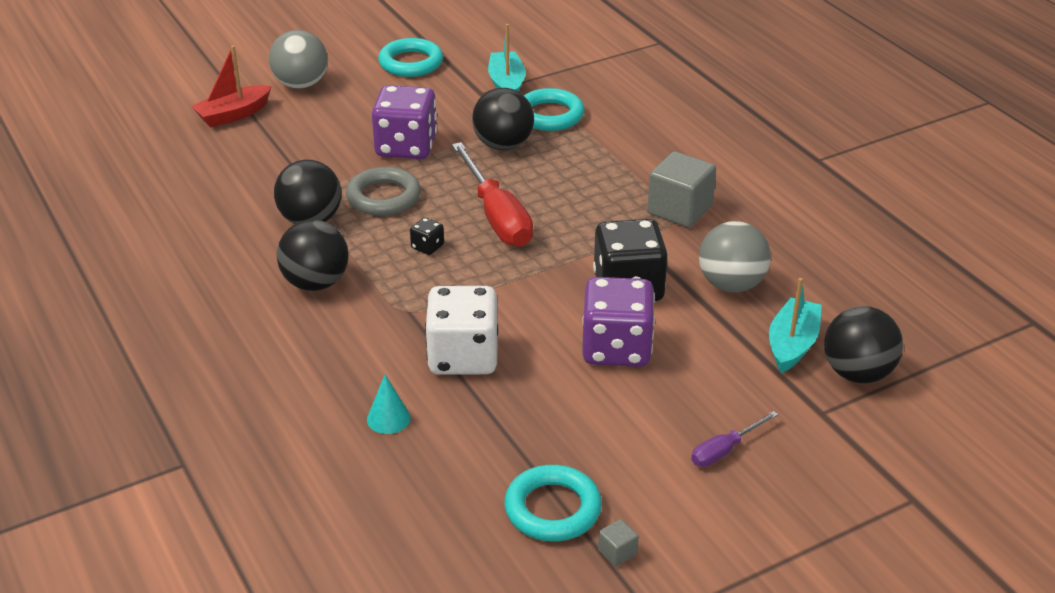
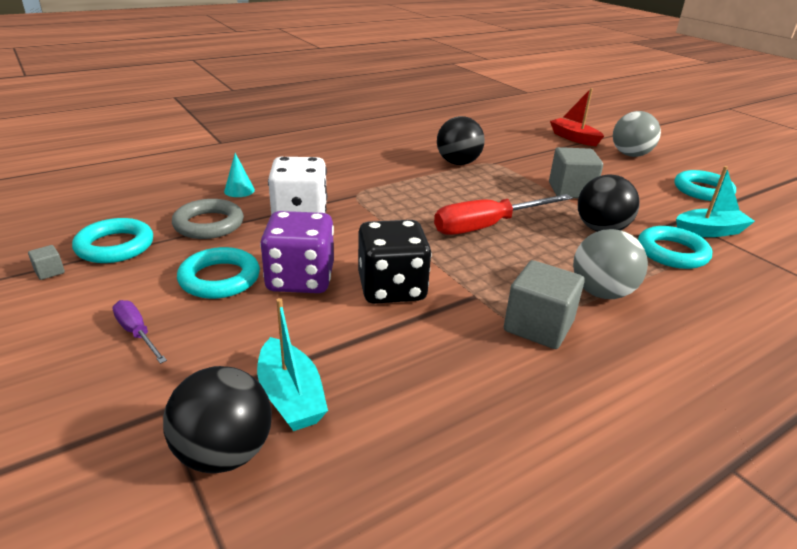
camera: 85 degrees right, 5 degrees down
(316, 283) = (386, 166): black ball -> none
(383, 197) = (496, 184): grey ring -> grey ring (209, 224)
(406, 147) = (571, 191): purple dice -> grey cube
(427, 247) = (436, 200): black dice -> none
(620, 407) = (220, 278): none -> turquoise ring
(731, 285) = (403, 356): grey ball -> grey ball (601, 292)
(792, 344) = (291, 396): turquoise boat -> turquoise boat turned 45 degrees clockwise

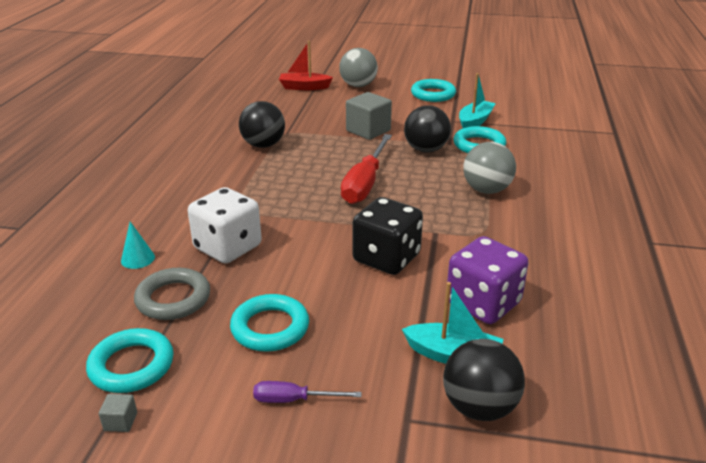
camera: 45 degrees left, 0 degrees up
(300, 279) = (323, 290): purple dice -> purple dice (483, 303)
(538, 326) = (491, 229): grey cube -> none

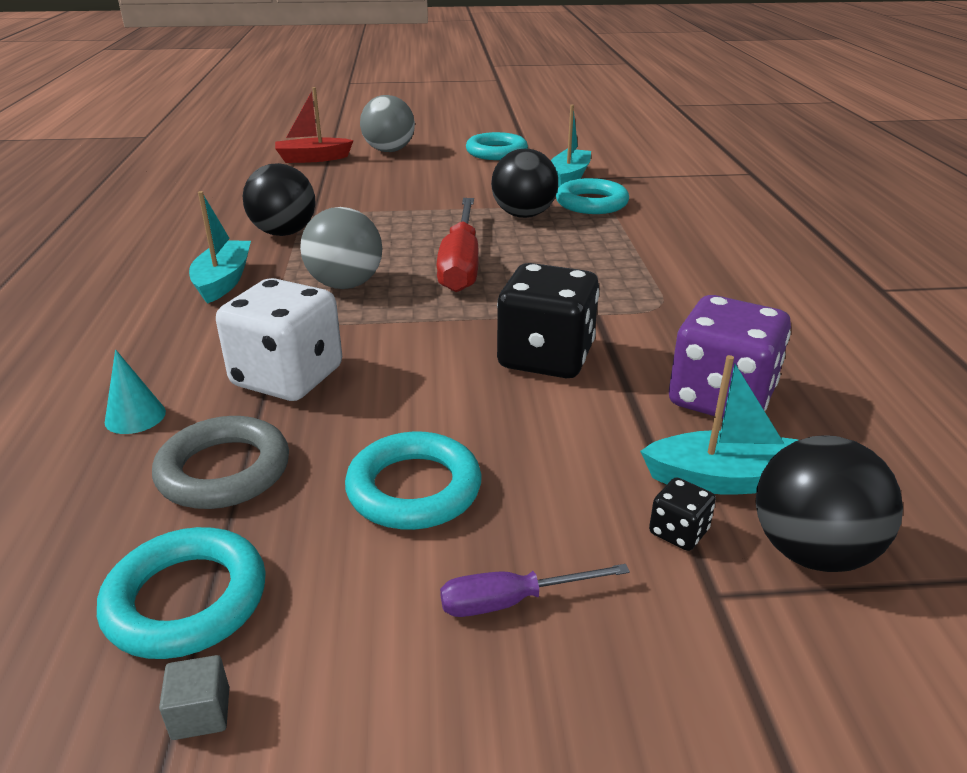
camera: 15 degrees left, 0 degrees up
(214, 176) = (223, 281): none -> turquoise boat
(368, 131) = (431, 201): grey cube -> none
(407, 381) = (678, 532): none -> black dice
(486, 190) = (634, 253): grey ball -> grey ball (345, 285)

